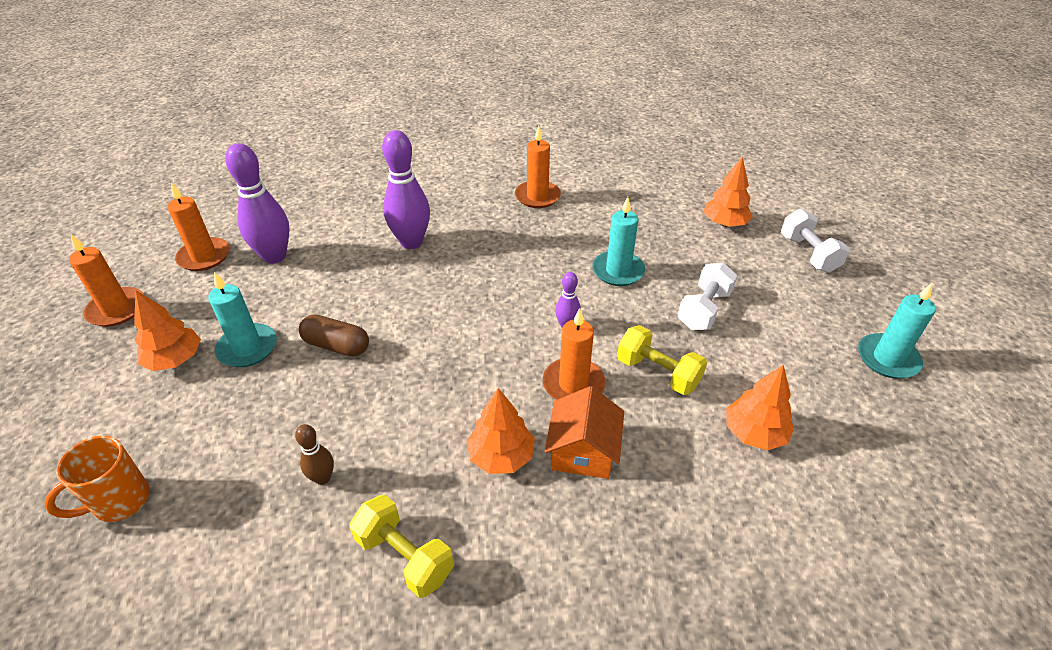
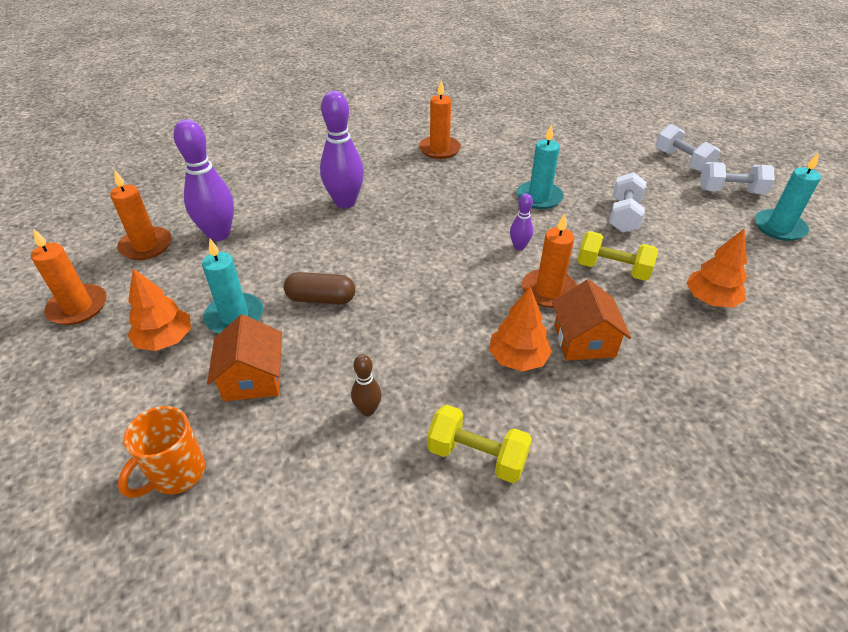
camera: 15 degrees left, 0 degrees up
(233, 418) = (252, 378): none -> orange house
(724, 223) = (606, 148): orange tree -> none
(849, 301) = (730, 191): none -> white dumbbell

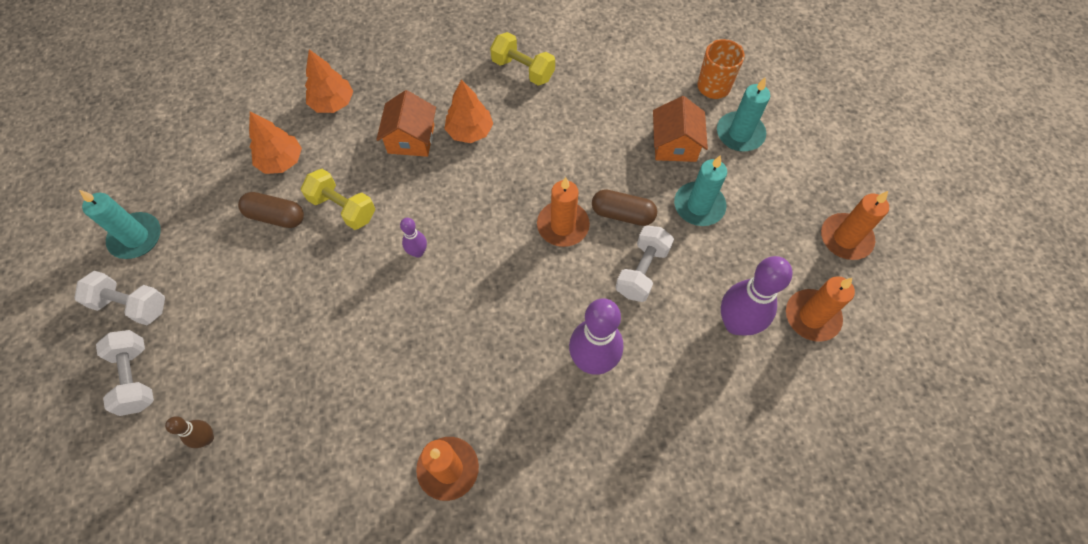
camera: 170 degrees left, 20 degrees up
(165, 340) = (753, 190): orange tree -> orange tree (333, 103)
(368, 410) = (590, 108): brown bowling pin -> brown bowling pin (207, 438)
(539, 197) = (359, 331): turquoise candle -> turquoise candle (740, 134)
(548, 291) = (415, 192): orange candle -> orange candle (563, 226)
(624, 215) = (282, 282): white dumbbell -> white dumbbell (642, 271)
(671, 255) = (276, 216): none -> brown capsule

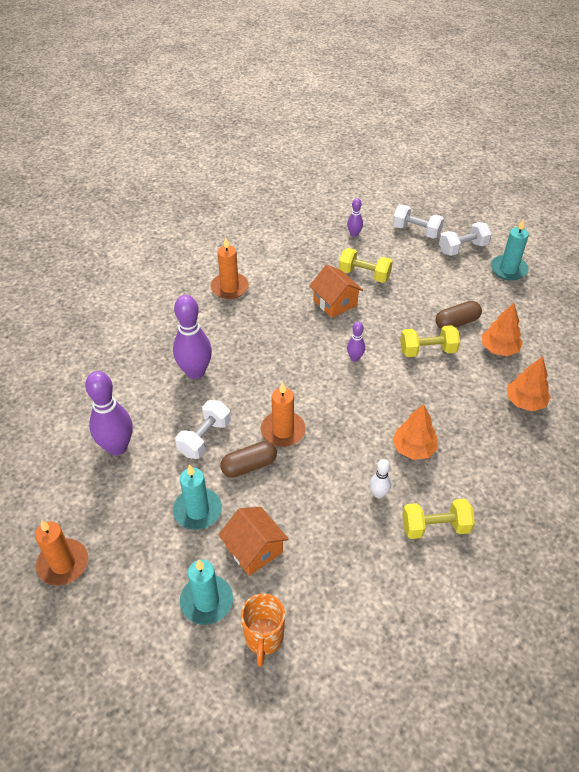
camera: 140 degrees right, 15 degrees down
(207, 438) = (354, 234): brown bowling pin -> purple bowling pin
(279, 356) = (364, 275): none -> yellow dumbbell
(411, 139) = (444, 415): orange house -> orange house (335, 302)
(538, 118) = (378, 494): none -> white bowling pin
(642, 271) = (205, 438): white dumbbell -> white dumbbell turned 45 degrees clockwise
(812, 317) = (64, 485): orange candle -> none

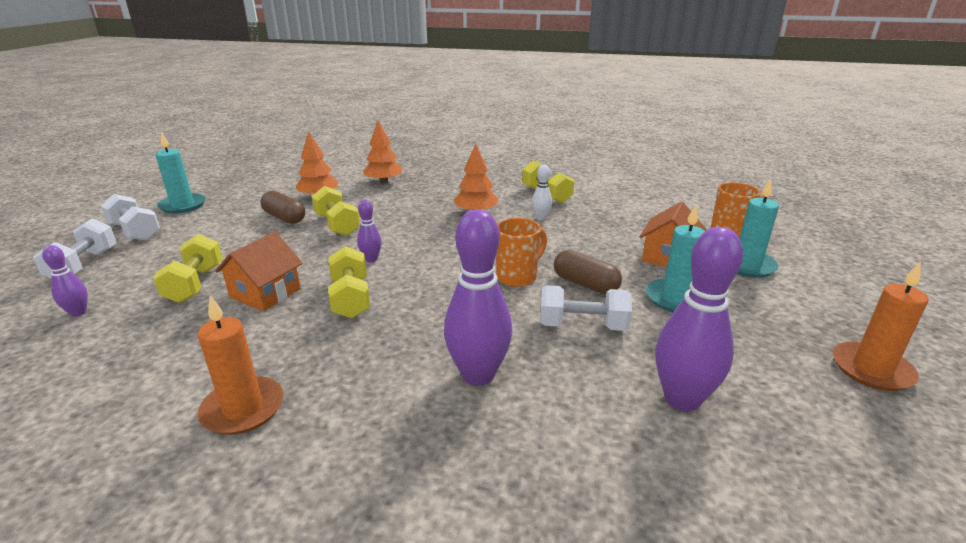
camera: 115 degrees left, 20 degrees down
(283, 431) = (518, 277): orange candle -> orange mug
(306, 338) = (351, 298): none -> yellow dumbbell

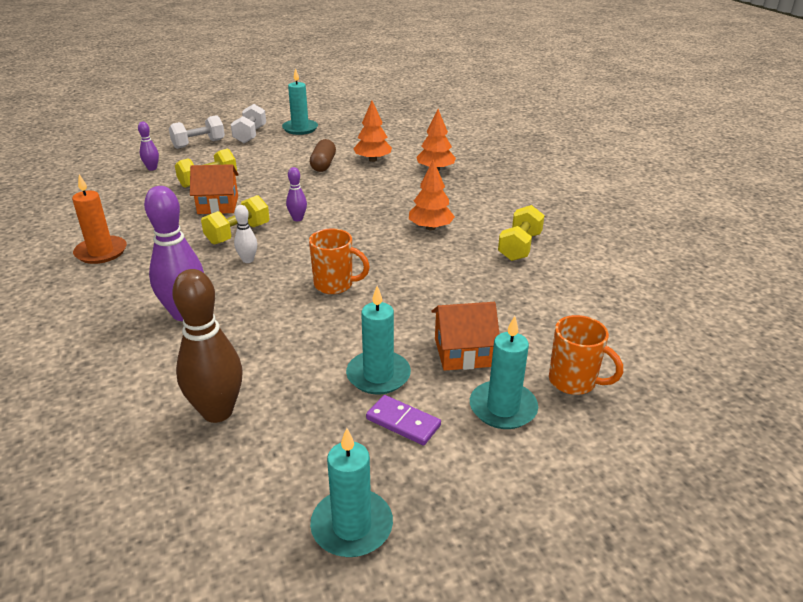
camera: 55 degrees right, 5 degrees up
(337, 225) = (335, 186): yellow dumbbell -> none
(541, 218) = (461, 260): white bowling pin -> white bowling pin (248, 260)
(582, 325) = (285, 337): white dumbbell -> none
(585, 284) = (355, 320): brown capsule -> none
(682, 399) = (217, 412): purple bowling pin -> brown bowling pin
(746, 308) = (403, 422): none -> purple domino
(871, 369) = (352, 526): orange candle -> turquoise candle

